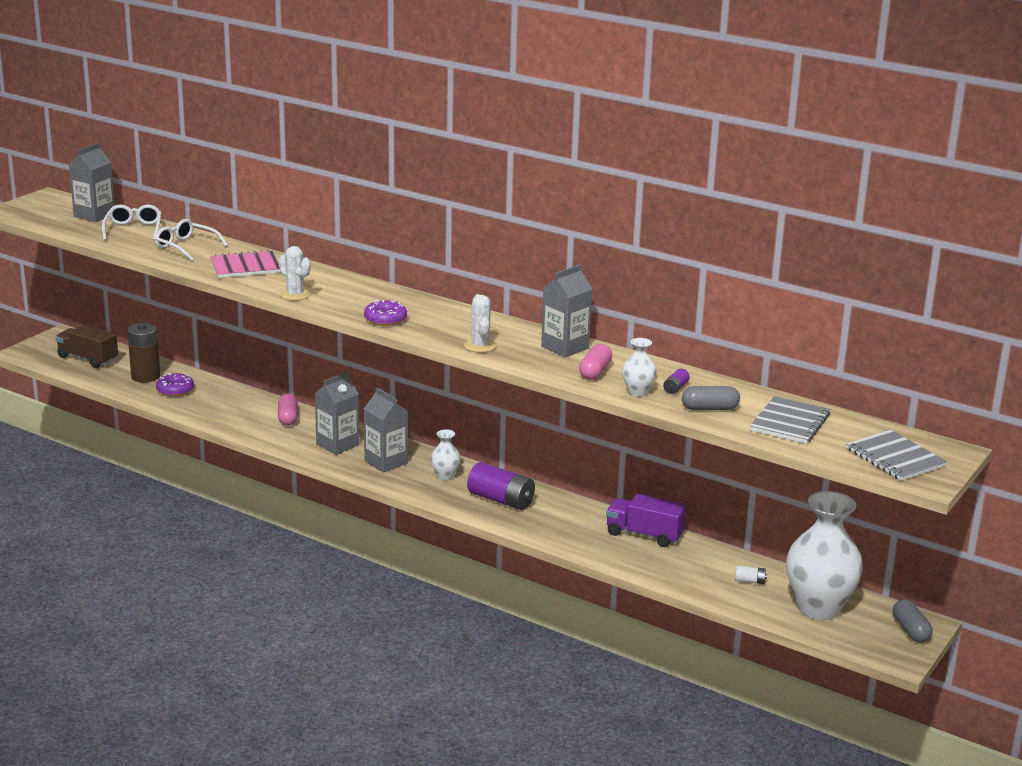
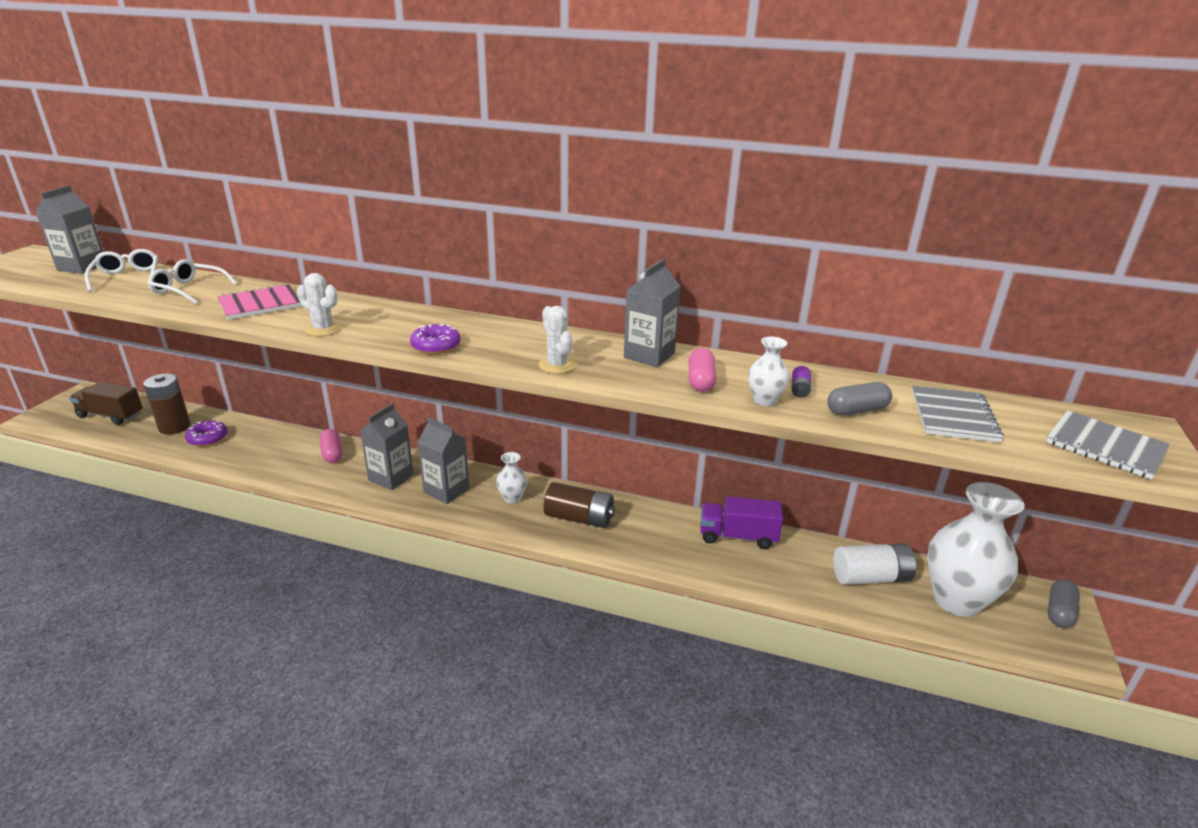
camera: 15 degrees left, 5 degrees up
(501, 500) = (579, 518): purple battery -> brown battery
(749, 581) = (870, 577): white battery -> white battery, size x2.25
(910, 630) = (1059, 612): grey capsule -> grey capsule turned 60 degrees clockwise

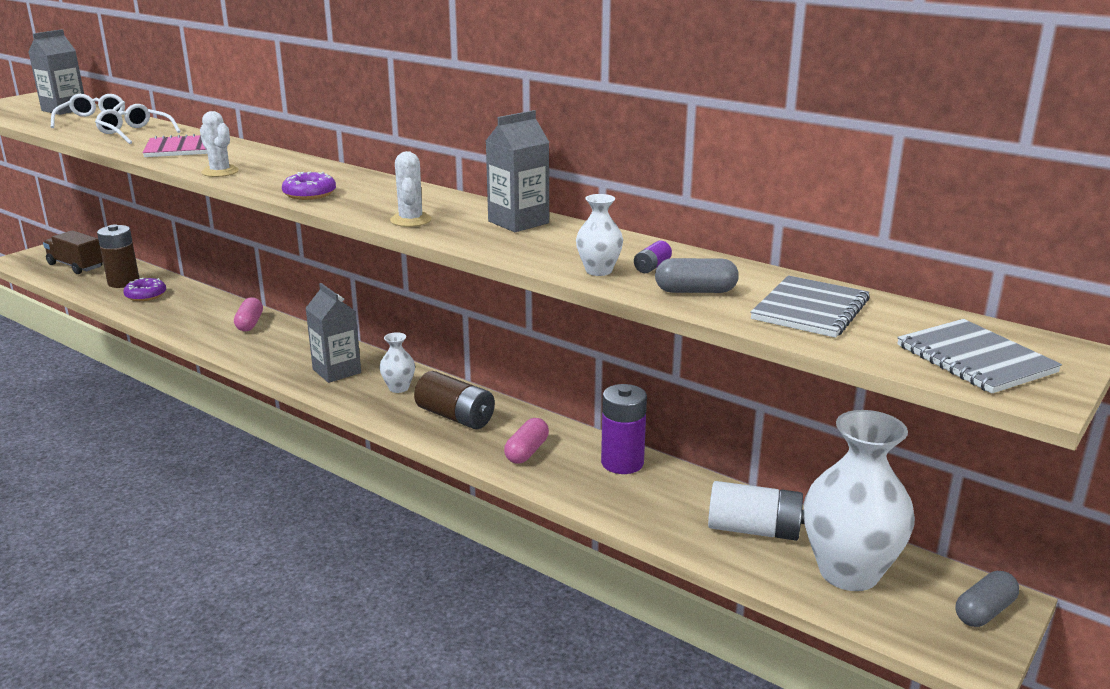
camera: 20 degrees right, 5 degrees down
(391, 477) = (290, 352): grey carton -> none
(700, 381) = (548, 248): pink capsule -> pink capsule (527, 452)
(737, 536) = (622, 463): purple truck -> purple battery

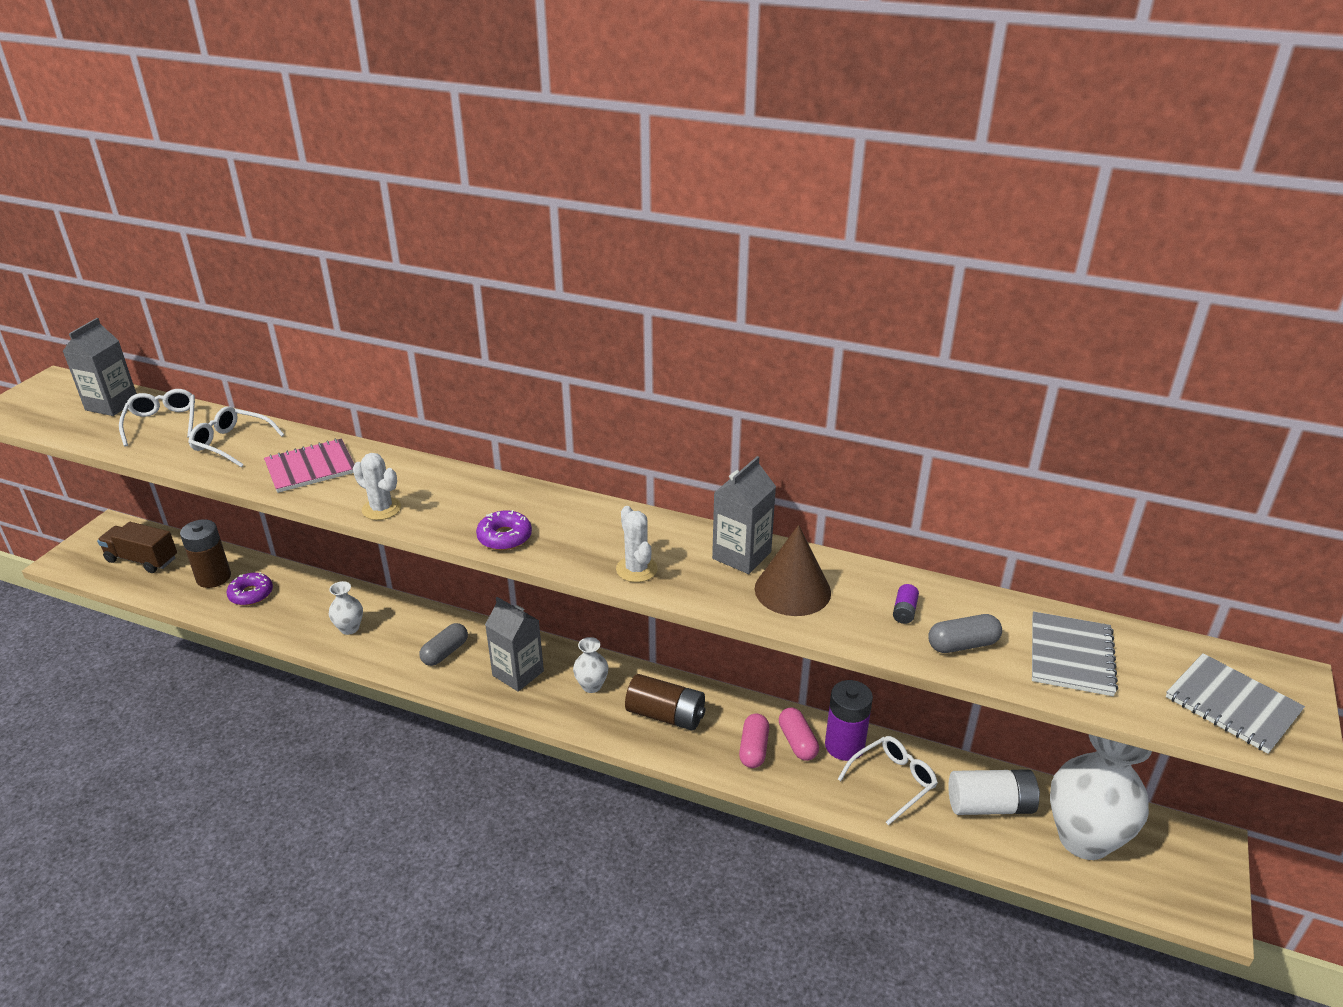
camera: 15 degrees left, 10 degrees up
(250, 323) = (390, 619): pink capsule -> pink capsule (797, 742)
(549, 245) = (792, 590): none -> brown cone
(598, 271) = (861, 627): white vase -> white vase (349, 628)
(656, 496) = (892, 782): none -> white glasses
(984, 611) = (1201, 859): grey capsule -> grey capsule (445, 652)

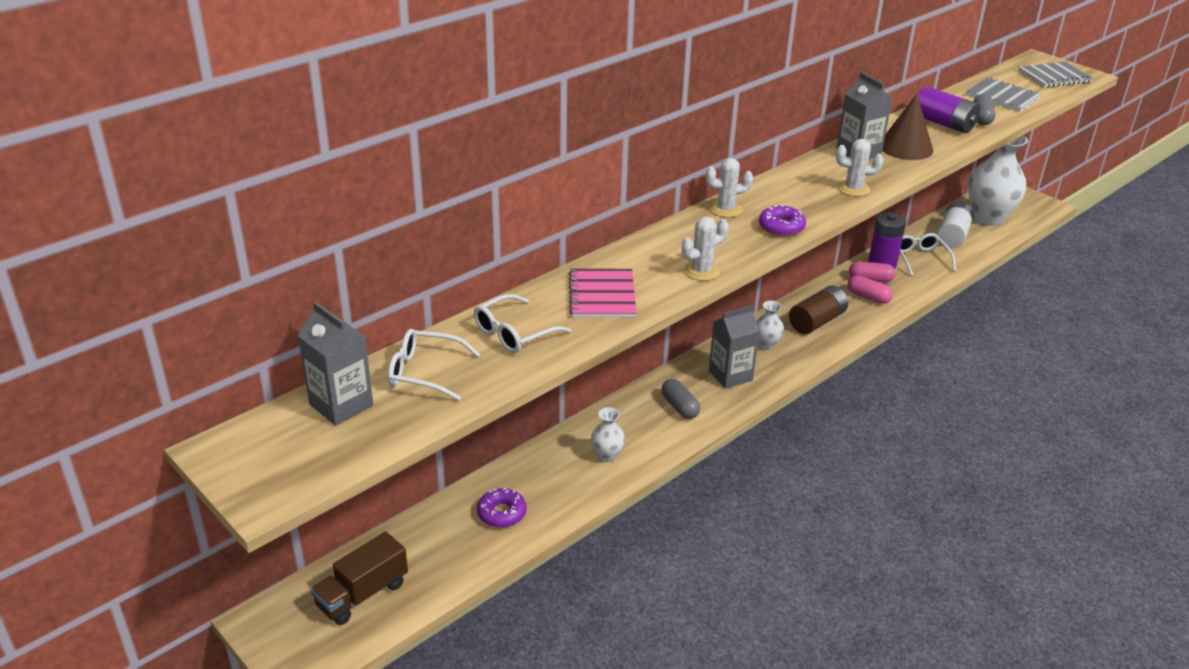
camera: 65 degrees left, 0 degrees up
(213, 577) = (448, 538): brown battery -> none
(522, 495) = (725, 209): none -> white cactus
(904, 611) = (943, 123): purple battery -> purple battery, size x2.25

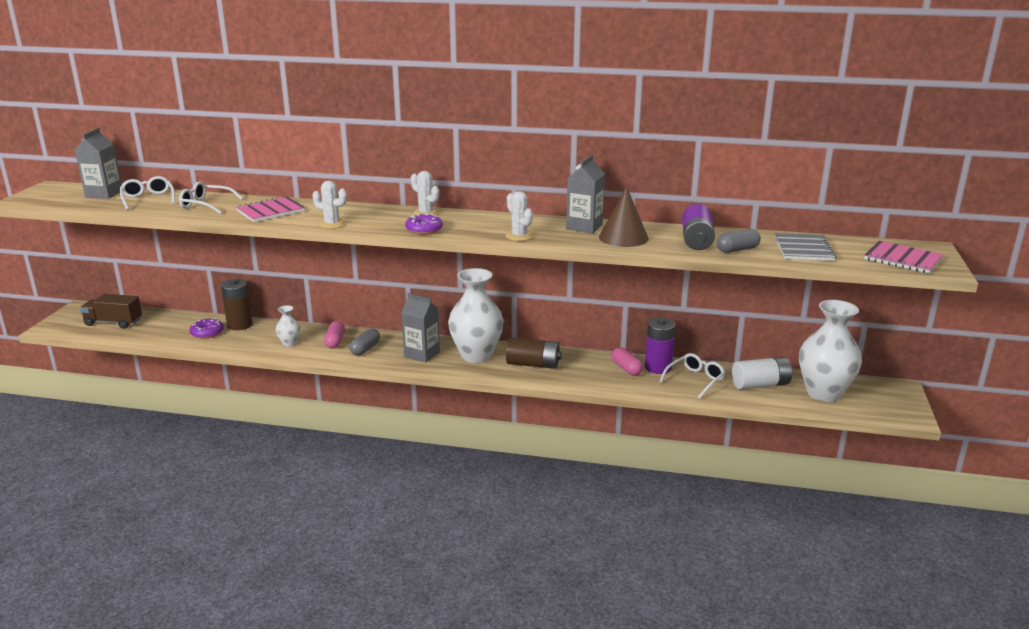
camera: 55 degrees right, 10 degrees down
(507, 478) = (240, 325): none -> brown battery
(766, 345) = (476, 355): white vase -> white vase, size x2.21
(868, 297) = (598, 374): pink capsule -> pink capsule (335, 341)
(1054, 77) = (902, 259): grey notebook -> pink notebook

